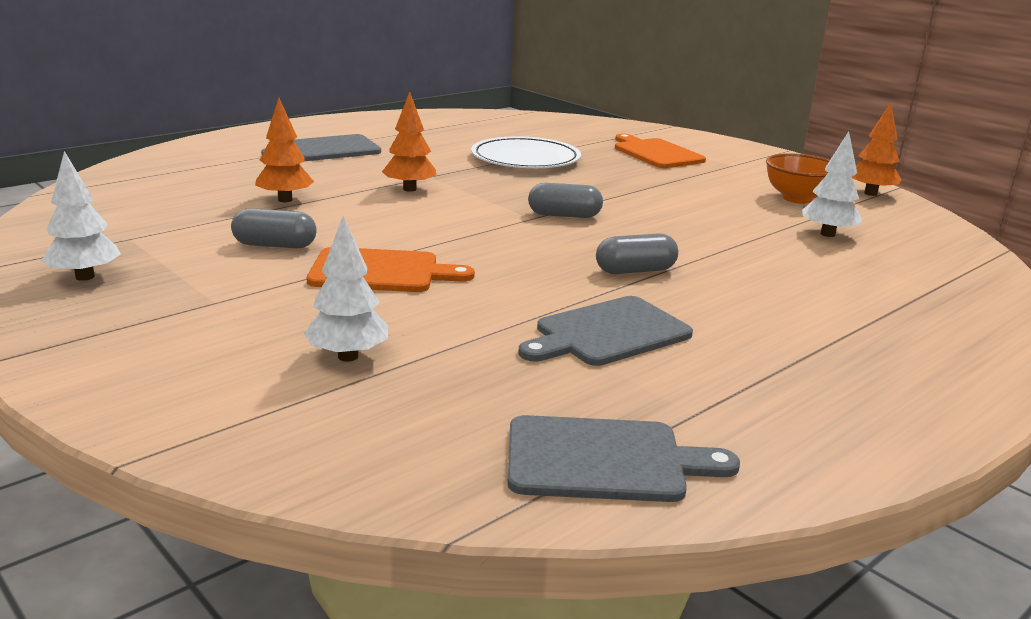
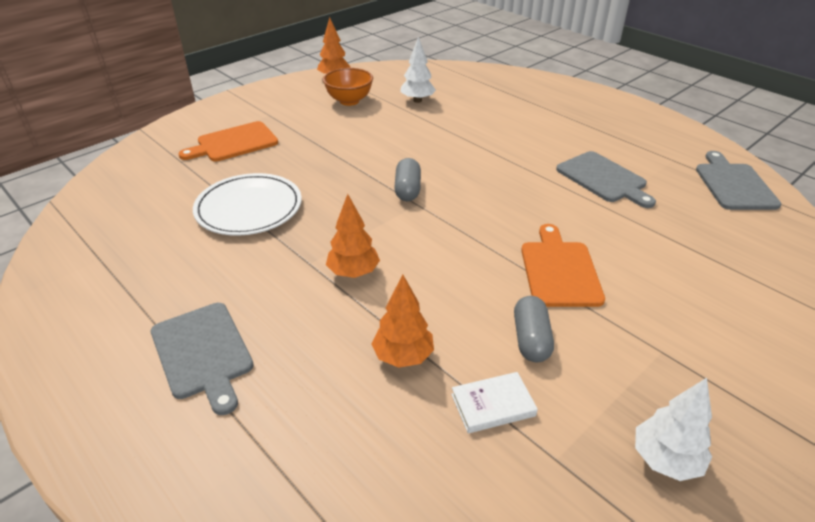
camera: 90 degrees left, 15 degrees up
(205, 223) = (493, 405): none -> white book
(348, 356) = (697, 270): white tree -> none
(635, 271) = (506, 166): grey capsule -> none

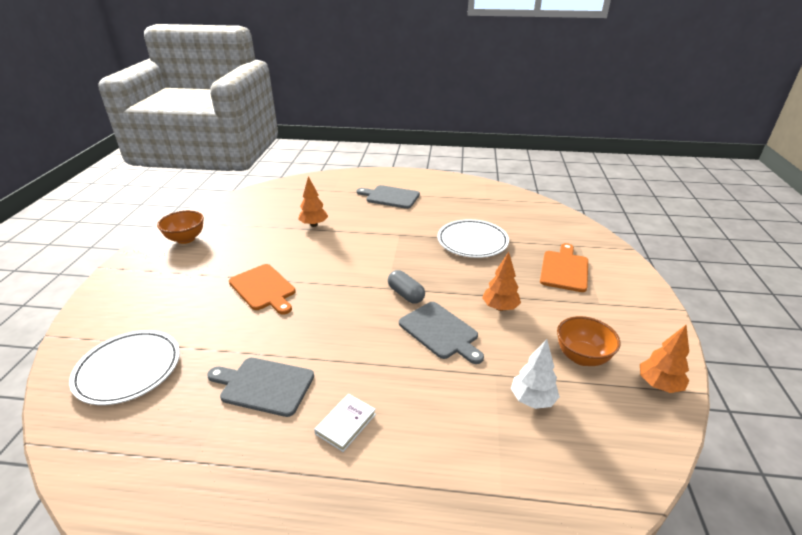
camera: 140 degrees right, 5 degrees down
(353, 273) = (373, 240): orange tree -> orange tree (500, 307)
(493, 405) = (264, 227): white book -> white book (346, 424)
(531, 339) = (261, 252): grey capsule -> none
(665, 460) = (186, 239): white tree -> orange bowl
(734, 184) = (121, 453): grey cutting board -> grey cutting board (440, 332)
(742, 245) = (128, 369): none -> white plate

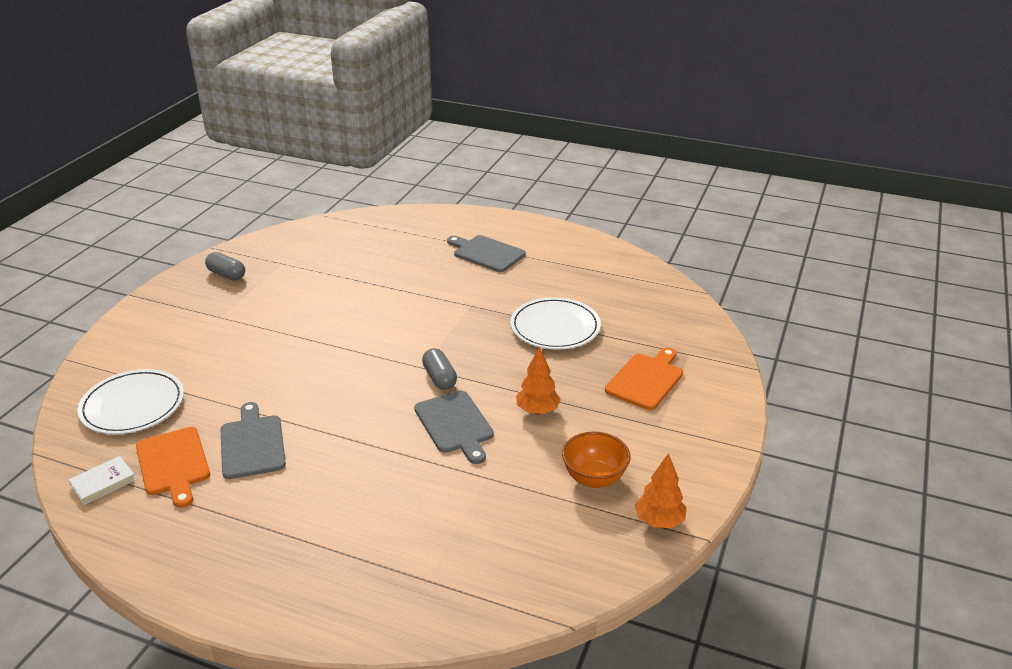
camera: 15 degrees right, 0 degrees up
(186, 239) = (227, 275): orange bowl -> grey capsule
(263, 288) = (289, 346): orange cutting board -> orange cutting board (173, 464)
(264, 385) = (252, 444): grey cutting board -> grey cutting board turned 45 degrees clockwise
(314, 225) = (376, 278): orange tree -> none
(346, 424) = (314, 493): white book -> white book (103, 483)
(532, 399) = (511, 508): white tree -> none

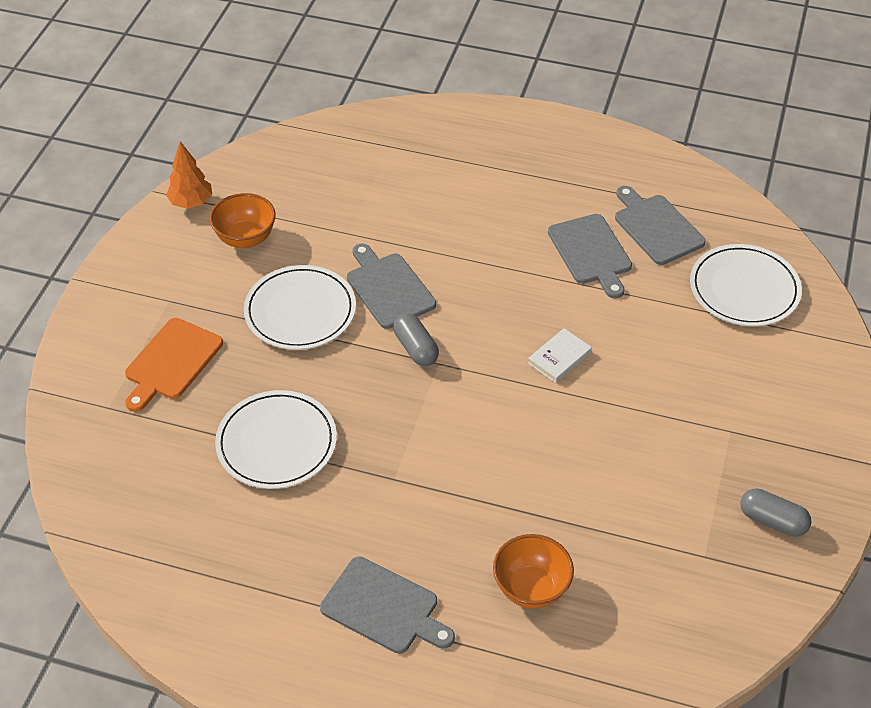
camera: 175 degrees right, 15 degrees up
(103, 483) = (709, 205): white book -> white book (559, 358)
(173, 464) = (656, 227): orange cutting board -> grey cutting board
(395, 256) = (531, 588): none -> orange bowl
(537, 410) = (300, 311): orange tree -> white plate

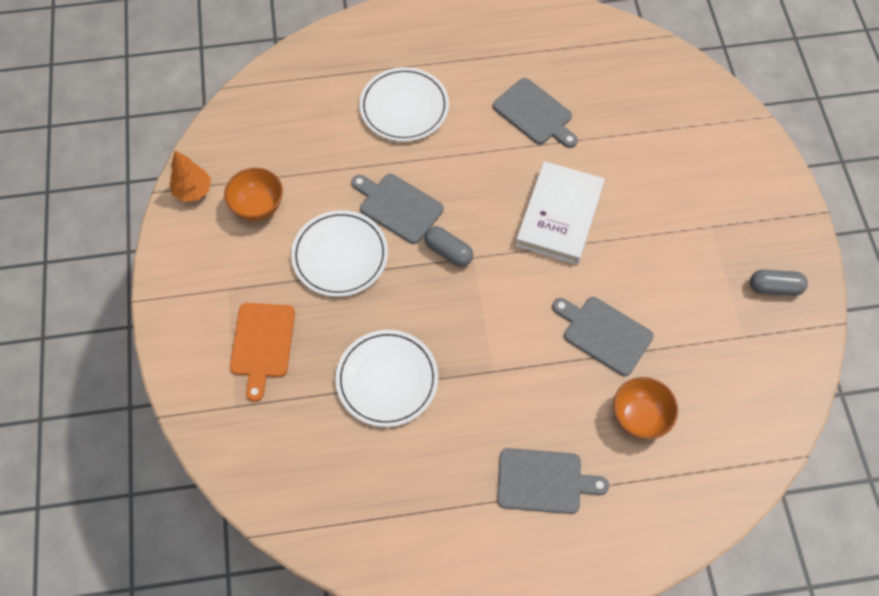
camera: 25 degrees left, 15 degrees up
(559, 358) = (559, 215): white book -> white book, size x2.11
(656, 227) = (571, 72): grey cutting board -> grey cutting board (604, 333)
(744, 289) = (661, 102): white plate -> white plate (404, 107)

